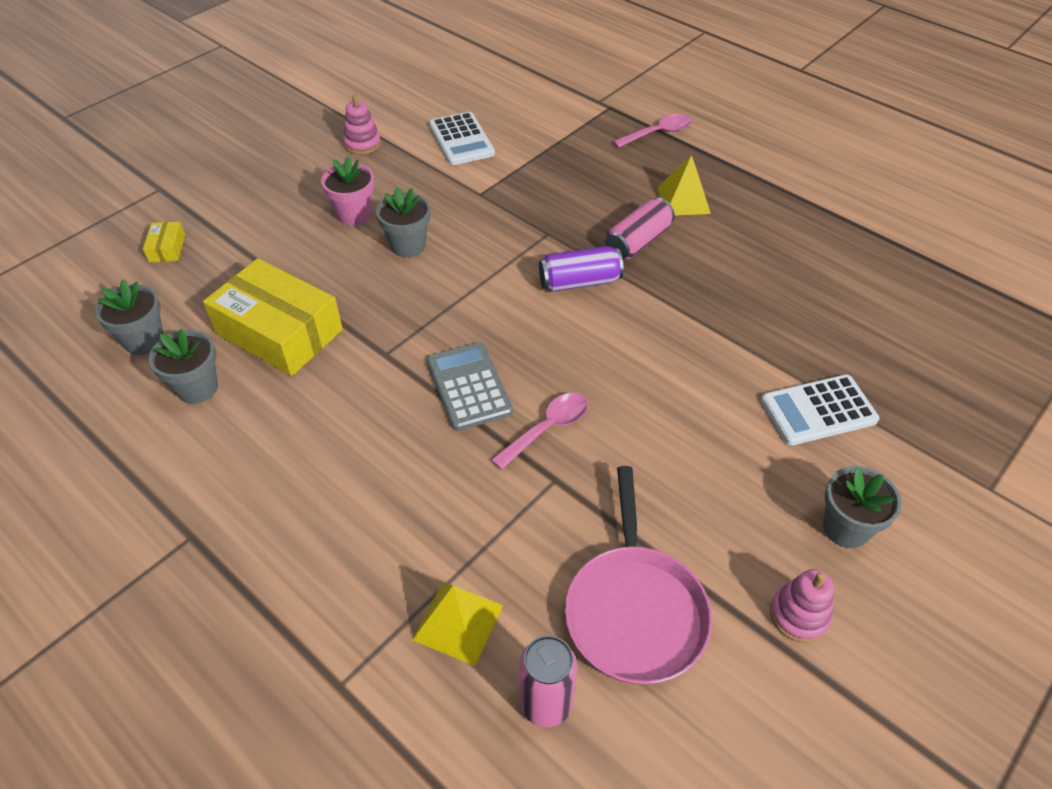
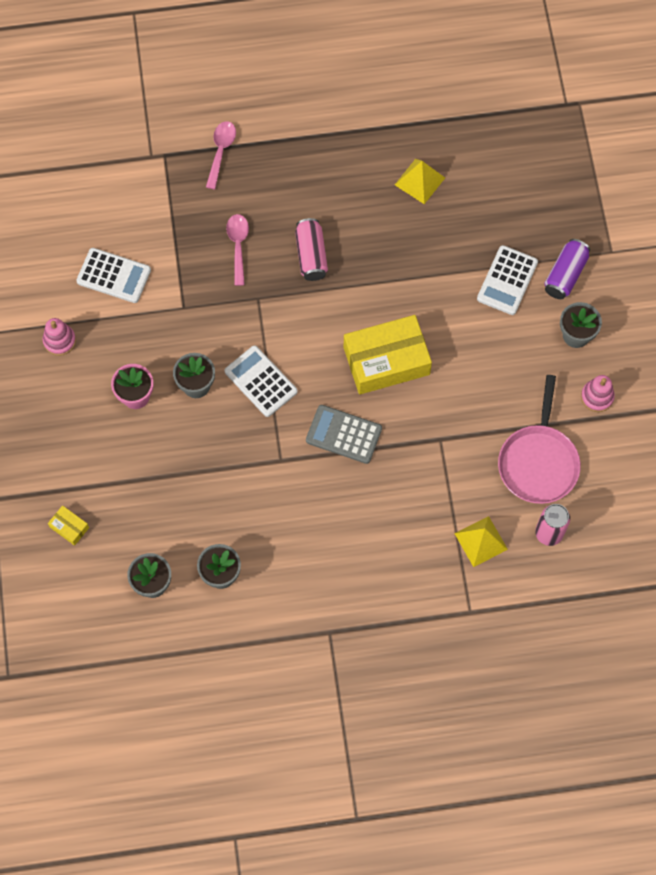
camera: 50 degrees left, 20 degrees up
(279, 332) = (211, 505): yellow box -> yellow box (386, 360)
(461, 286) = (261, 381): none -> white calculator
(547, 429) = (406, 418): pink spoon -> pink spoon (238, 246)
(579, 282) = (315, 315): purple can -> purple can (565, 275)
(635, 611) = (538, 462): pink pan -> pink pan turned 60 degrees clockwise
(683, 200) = (298, 197): yellow pyramid -> yellow pyramid (419, 181)

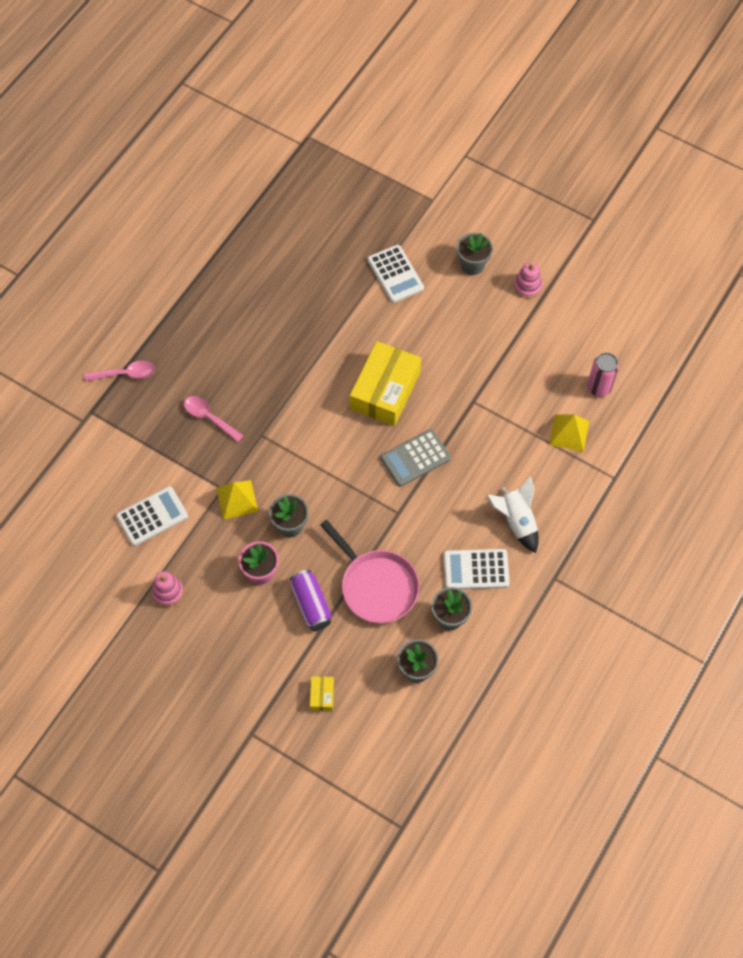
camera: 50 degrees left, 5 degrees down
(69, 527) = (322, 695): yellow box -> yellow box turned 75 degrees counterclockwise
(221, 152) = (125, 374): pink spoon -> pink spoon turned 120 degrees clockwise
(261, 381) = (326, 481): white calculator -> white calculator (476, 569)
(311, 255) = (262, 377): pink can -> none
(356, 561) = (516, 521): none -> white rocket
(419, 181) = (271, 270): yellow pyramid -> yellow pyramid (237, 499)
(538, 462) = (543, 355): pink pan -> pink pan (377, 586)
(565, 275) = (423, 238): purple can -> purple can (311, 604)

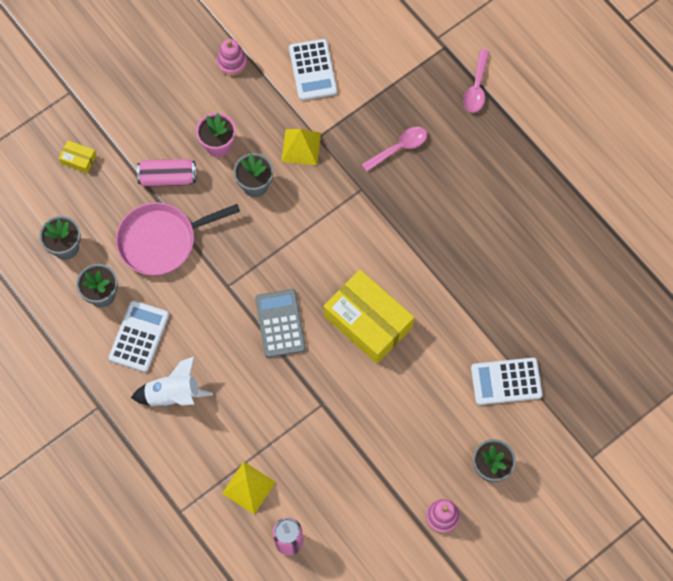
camera: 110 degrees right, 5 degrees up
(311, 604) = (168, 178): purple can -> pink can

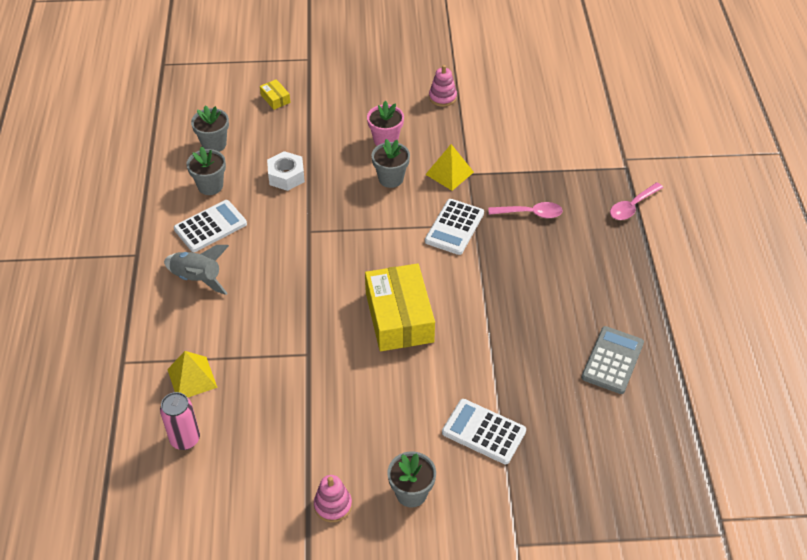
camera: 35 degrees right, 20 degrees down
(161, 241) = (286, 176): pink pan -> white nut
(168, 178) = (329, 141): pink can -> none
(173, 394) = (197, 278): white rocket -> grey rocket
(280, 323) = (326, 278): grey calculator -> grey calculator (612, 360)
(313, 70) = (502, 131): white calculator -> white calculator (454, 227)

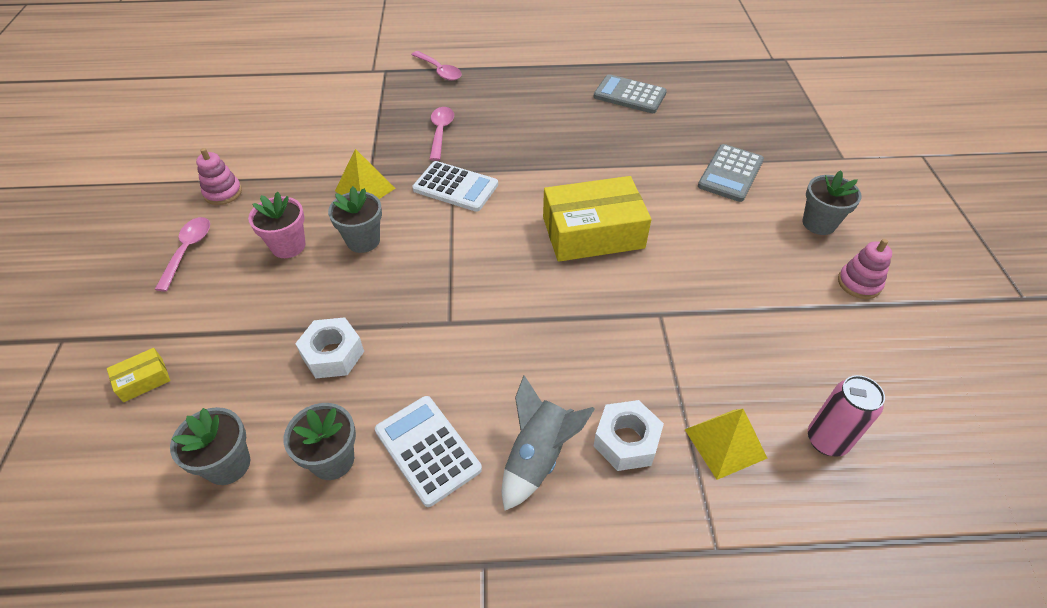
camera: 90 degrees left, 0 degrees up
(202, 324) = (626, 441): none -> white nut
(382, 93) = (188, 251): none -> pink spoon
(483, 432) = (730, 173): white calculator -> grey calculator

